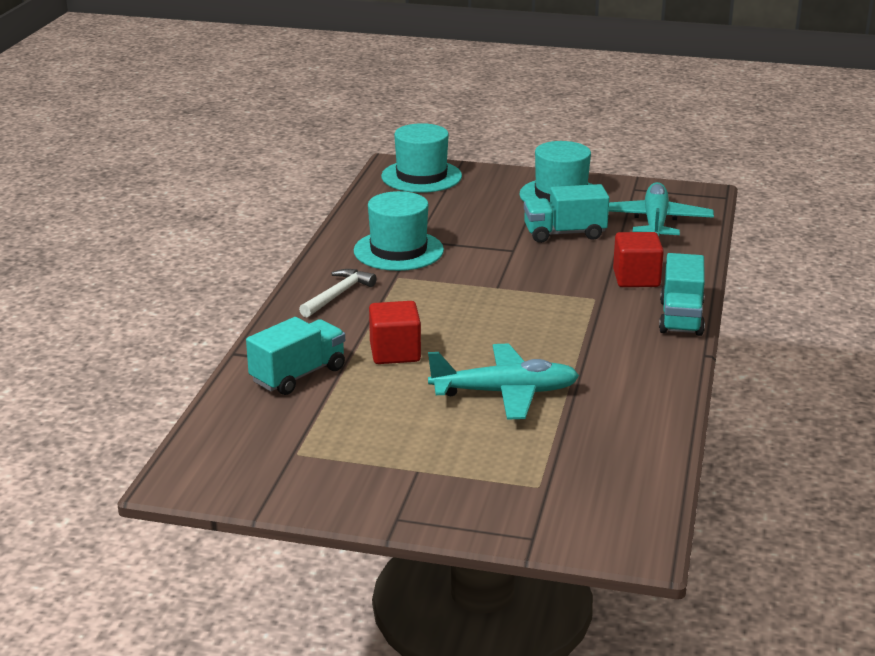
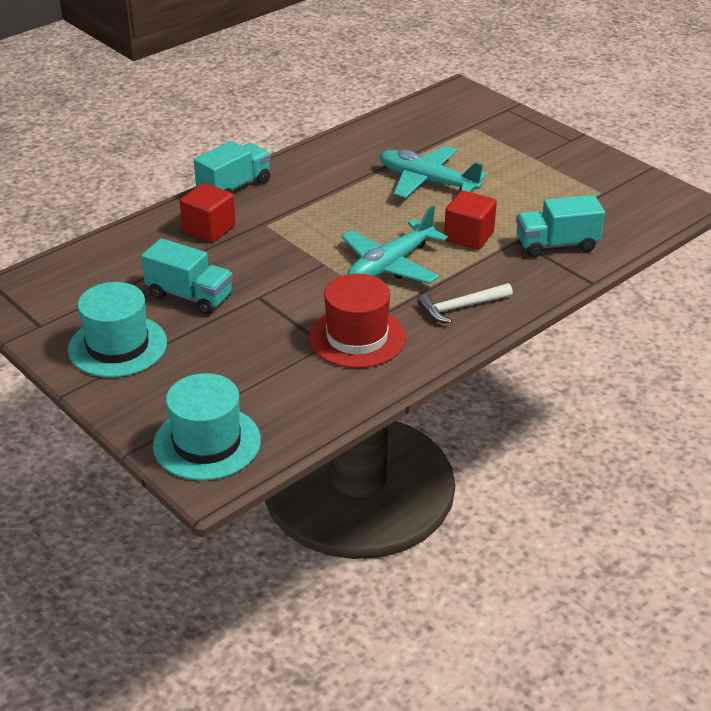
camera: 145 degrees left, 10 degrees up
(398, 250) = (357, 337): turquoise hat -> red hat
(655, 222) = (96, 277): turquoise plane -> turquoise plane (390, 265)

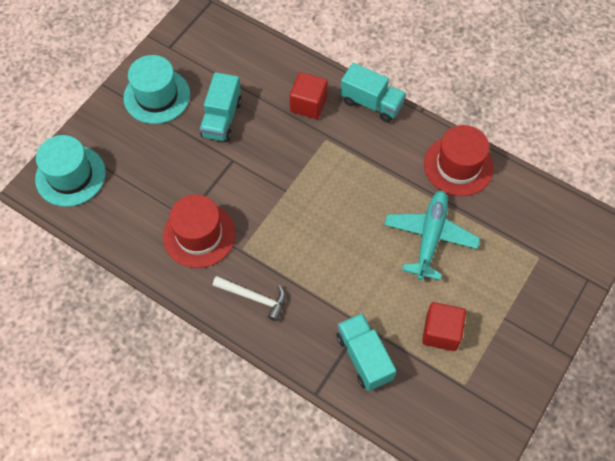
camera: 75 degrees right, 25 degrees up
(347, 150) = (458, 166): none -> red hat
(390, 265) = (296, 236): turquoise plane -> none
(461, 307) = (254, 298): white hammer -> white hammer turned 150 degrees clockwise
(469, 236) = (355, 285): red cube -> red cube (441, 332)

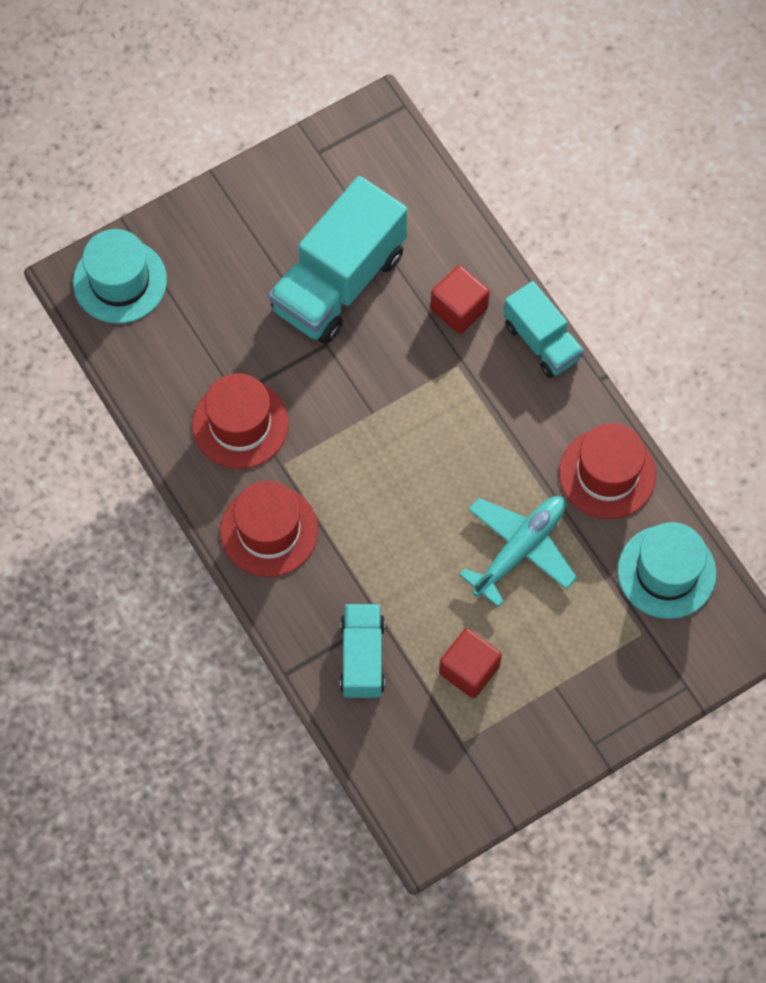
camera: 25 degrees right, 5 degrees up
(157, 96) = (271, 216): turquoise hat -> turquoise hat (666, 572)
(222, 119) = (339, 282): turquoise truck -> turquoise truck, size x1.74
(254, 298) = (269, 530): white hammer -> red hat

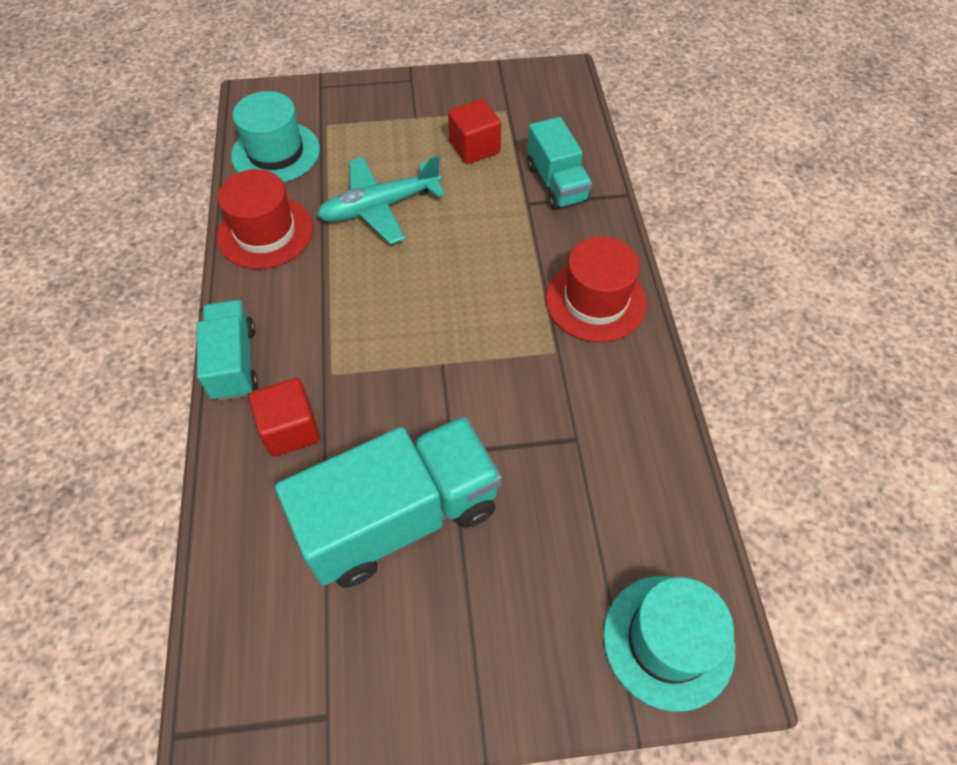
camera: 155 degrees left, 10 degrees down
(240, 424) = (583, 406): red hat -> none
(362, 657) = (556, 183): turquoise truck -> turquoise truck turned 45 degrees counterclockwise

